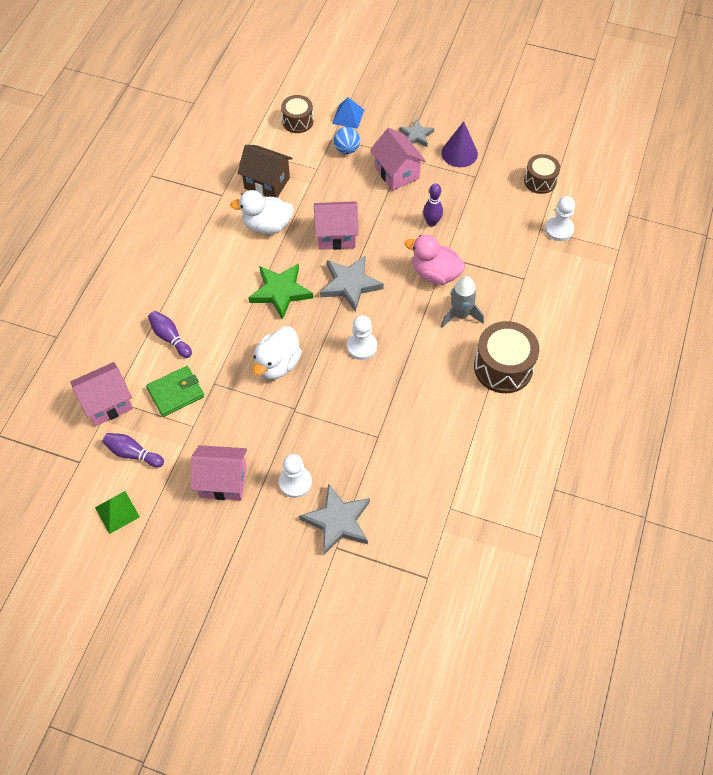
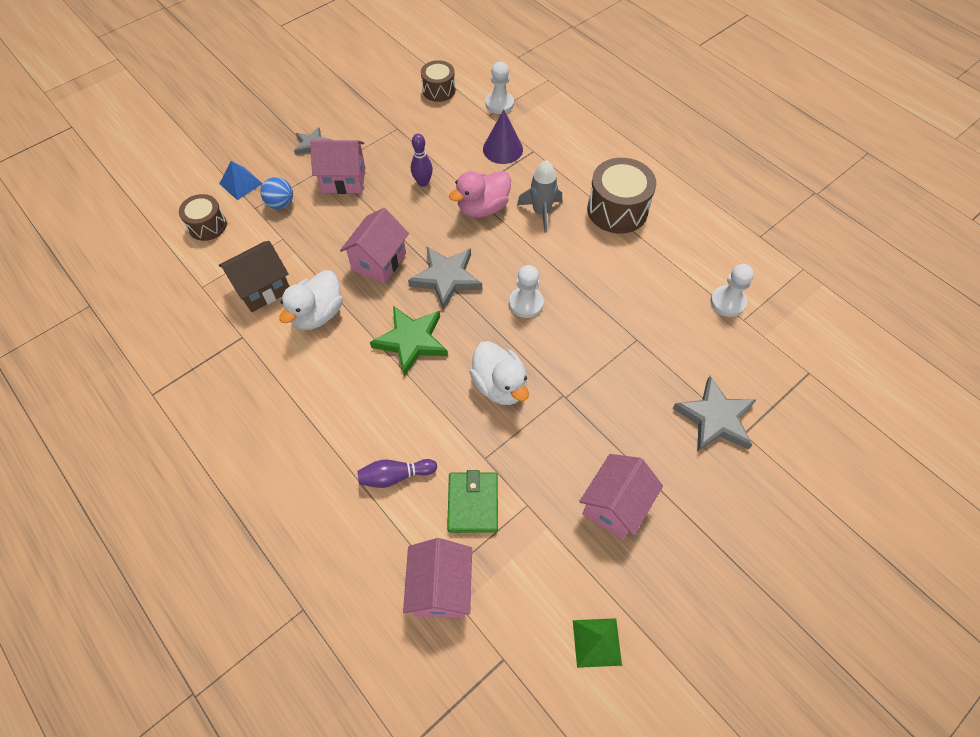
camera: 60 degrees left, 0 degrees up
(133, 454) = (527, 588): purple bowling pin -> none
(295, 482) = (651, 435): white pawn -> white pawn (727, 302)
(459, 153) = (361, 126): purple cone -> purple cone (502, 149)

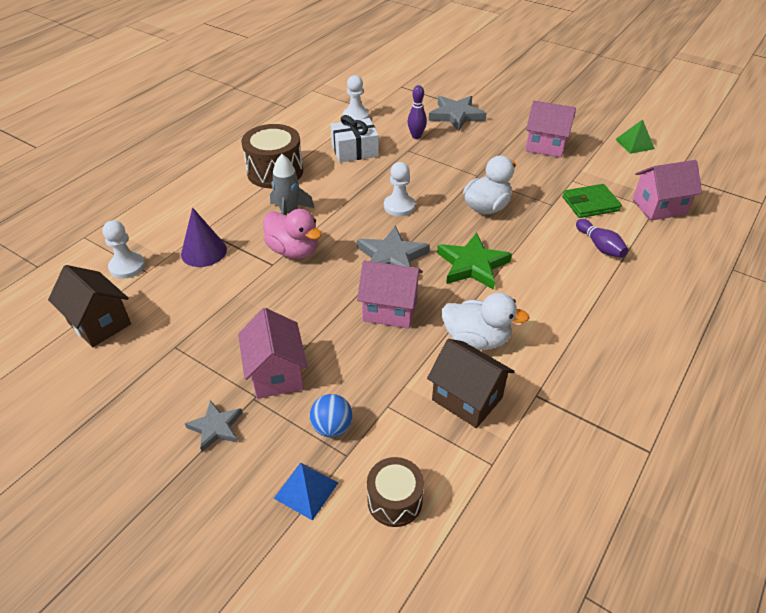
camera: 105 degrees left, 15 degrees down
(423, 182) = (266, 302): purple bowling pin -> purple bowling pin (416, 136)
(439, 90) = (99, 323): brown drum -> brown house
(645, 286) = (355, 150): none -> white gift

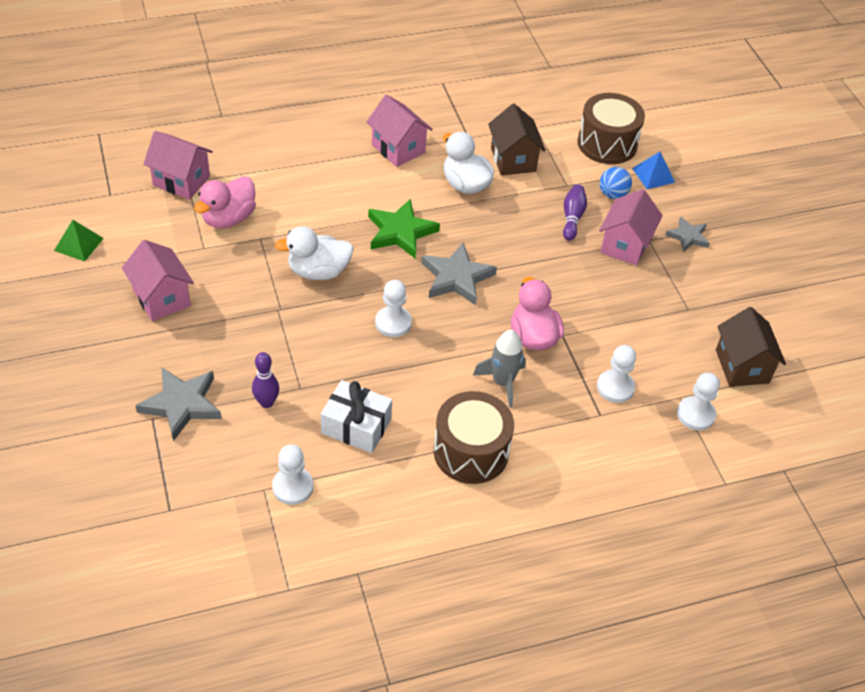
camera: 145 degrees left, 5 degrees up
(204, 251) = (615, 387): purple cone -> white pawn
(390, 310) = (503, 238): pink house -> pink house (398, 148)
(394, 500) = (607, 144): brown drum -> brown drum, size x1.63
(590, 204) = (229, 218): green wallet -> pink duck
(600, 246) = (282, 185): purple bowling pin -> purple bowling pin (572, 218)

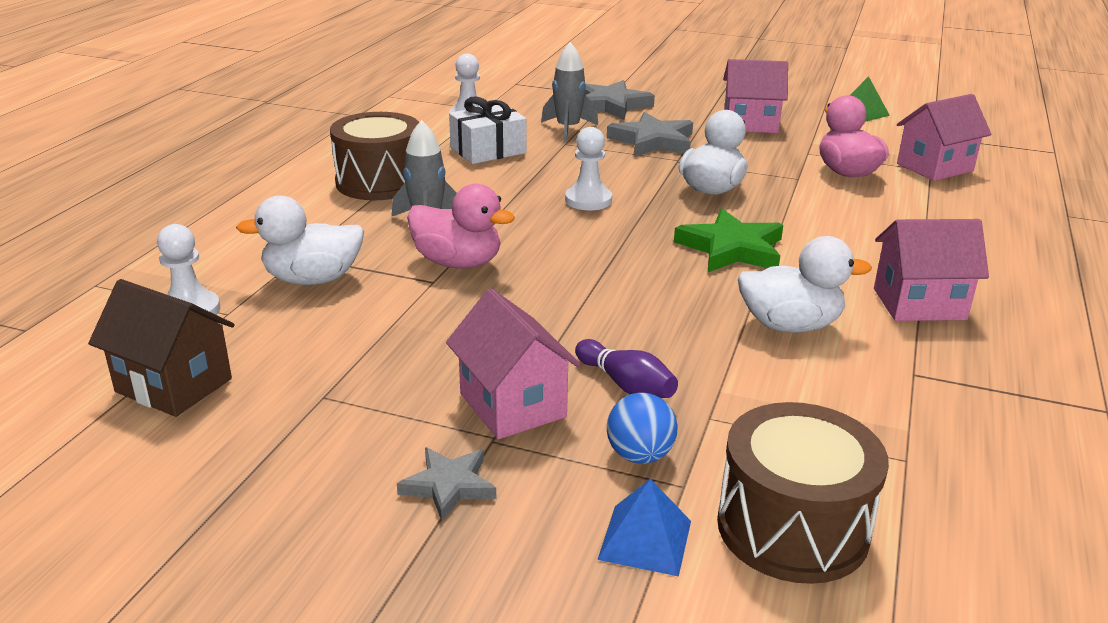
camera: 130 degrees right, 20 degrees down
(266, 402) = (568, 129): purple bowling pin -> grey rocket
(456, 278) = (611, 254): grey star -> grey star (652, 141)
(513, 160) = (820, 392): brown house -> none
(615, 387) = (313, 279): white pawn -> white duck

